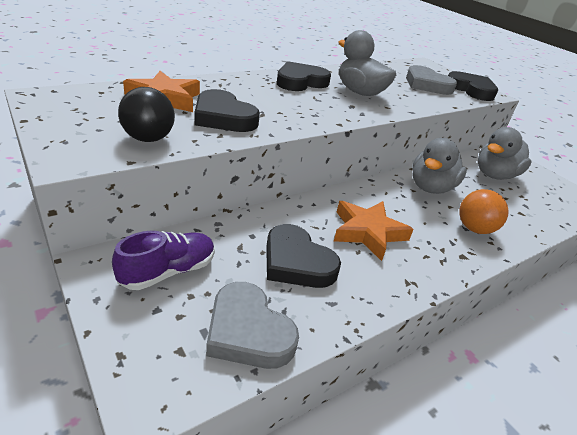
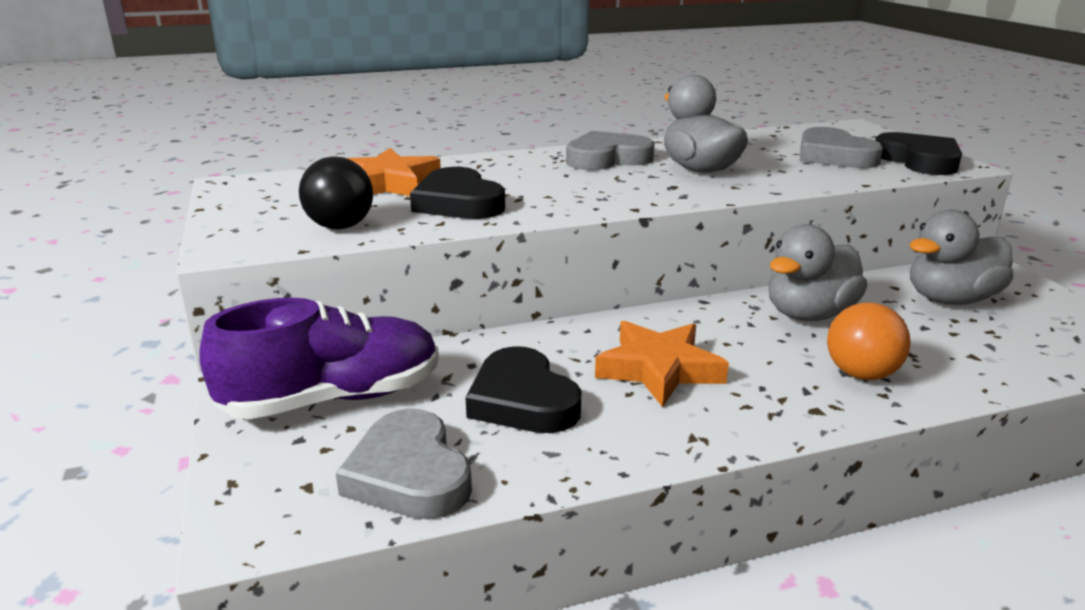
camera: 20 degrees right, 10 degrees down
(168, 271) = (333, 399): purple shoe -> purple shoe, size x1.54
(300, 82) = (607, 158): black heart -> grey heart

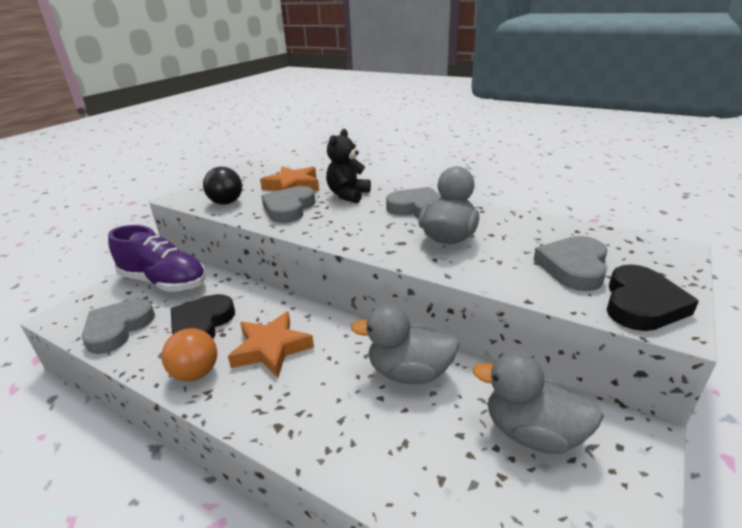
camera: 50 degrees right, 5 degrees up
(458, 202) = (289, 208): black heart -> grey heart
(493, 170) = (348, 195): none -> black teddy bear
(861, 374) = (346, 428): orange ball -> orange ball (196, 373)

